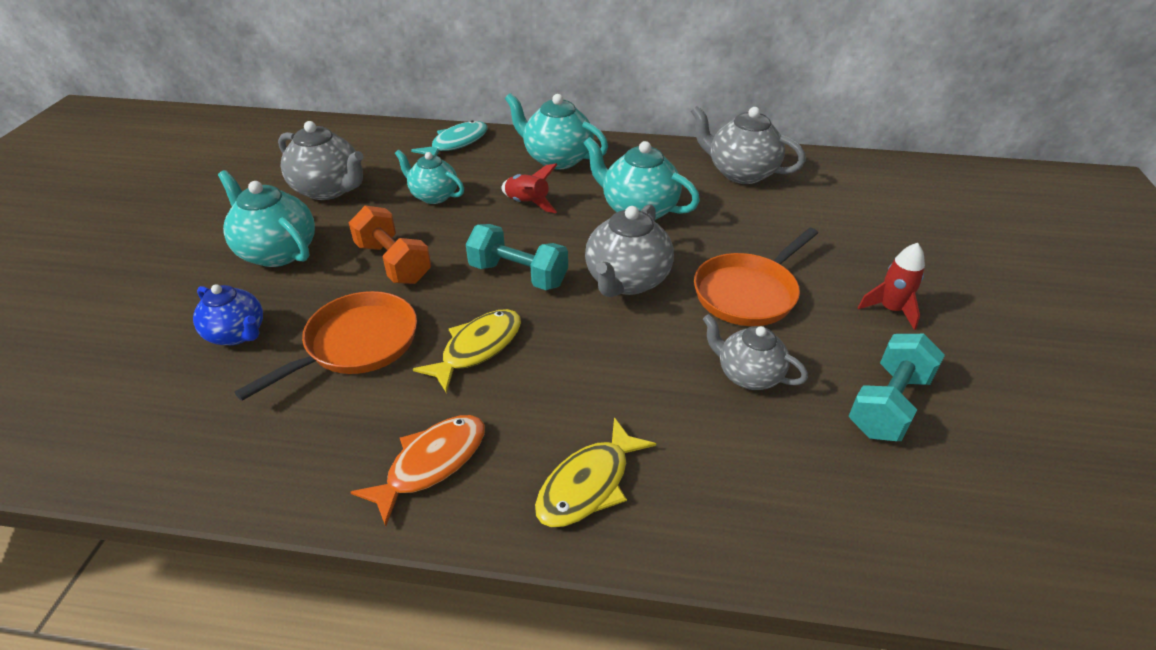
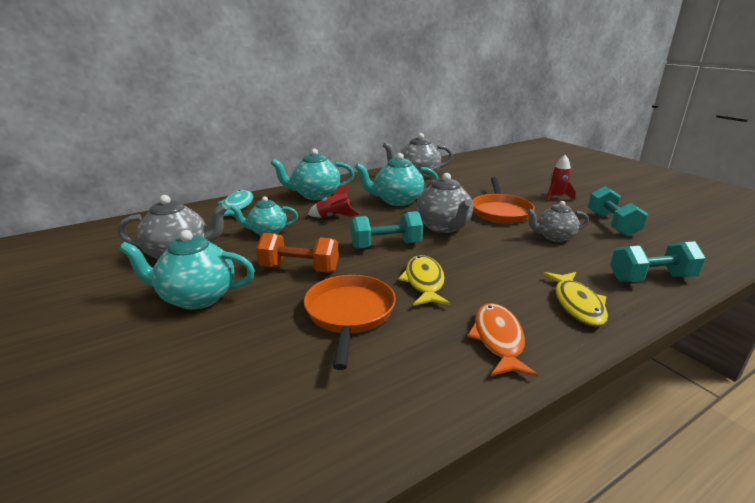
camera: 40 degrees left, 15 degrees down
(237, 334) = (249, 351): blue teapot -> none
(762, 519) = (651, 278): none -> turquoise dumbbell

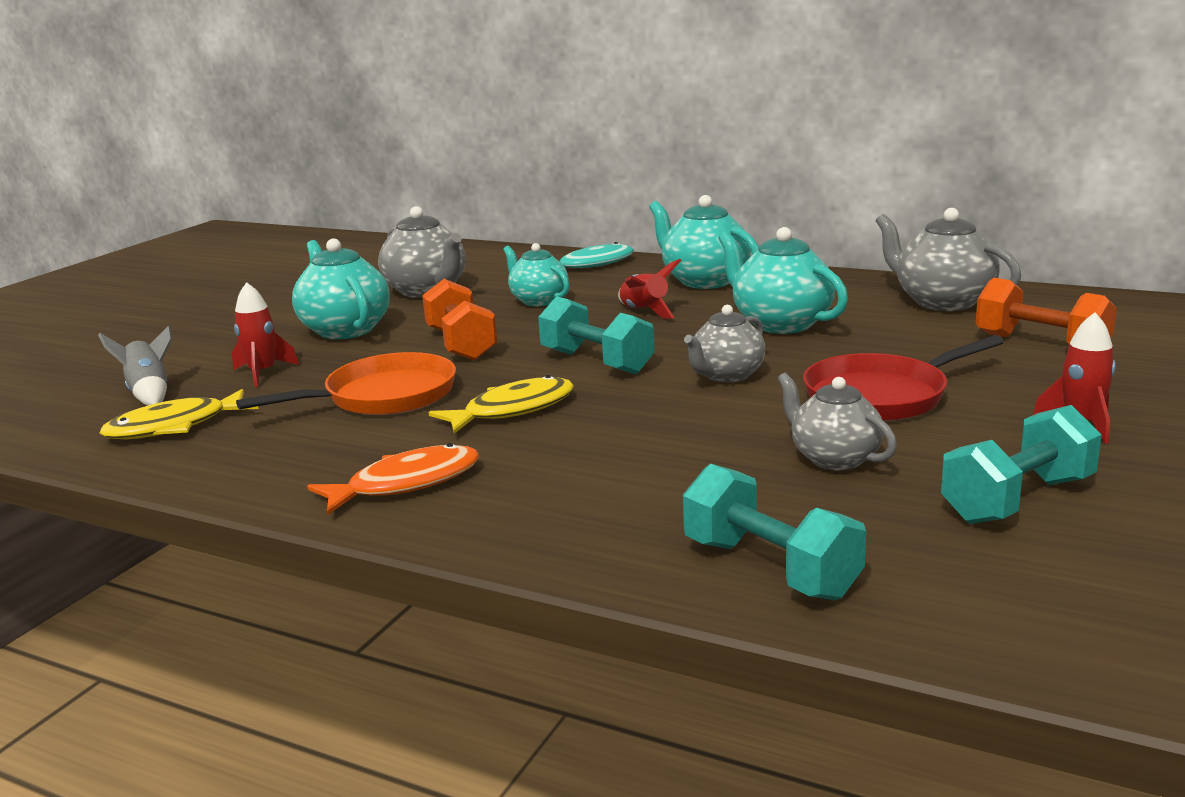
camera: 60 degrees right, 5 degrees down
(178, 423) = (149, 393): none -> grey rocket
(229, 351) = (263, 373): none -> red rocket
(443, 227) = (726, 376): grey teapot -> grey teapot, size x0.66
(481, 179) = (1041, 344): none -> orange dumbbell
(500, 211) = (882, 396): orange pan -> red pan
(577, 304) = (571, 517): yellow fish -> yellow fish (174, 426)

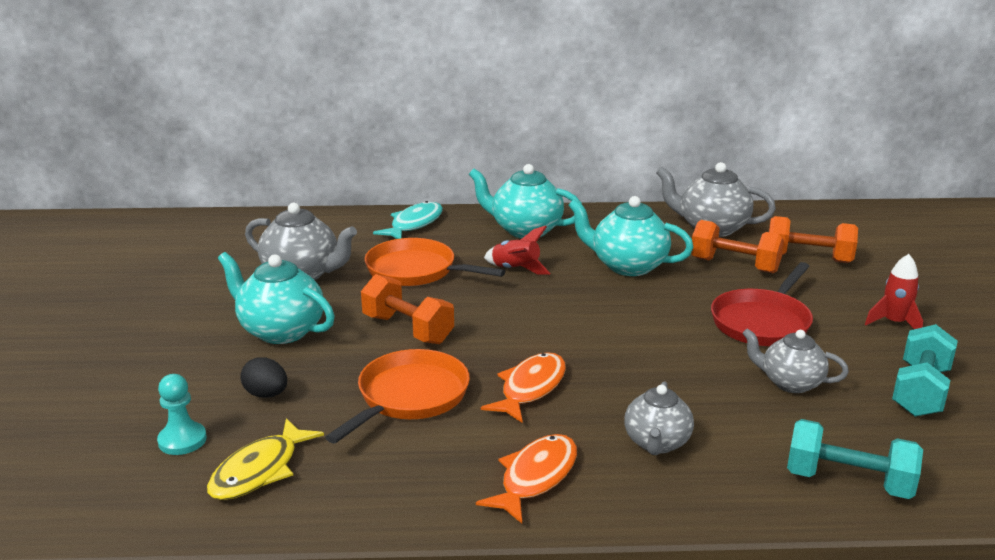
camera: 30 degrees left, 5 degrees up
(149, 393) = (182, 440): grey rocket -> turquoise pawn
(263, 373) = (266, 394): red rocket -> black egg
(513, 410) = (530, 388): yellow fish -> orange fish
(538, 301) = (416, 271): turquoise teapot -> orange pan
(596, 362) = (538, 328): turquoise dumbbell -> none
(726, 376) = (645, 323): grey teapot -> grey teapot (656, 443)
(922, 339) = (734, 265): none -> orange dumbbell

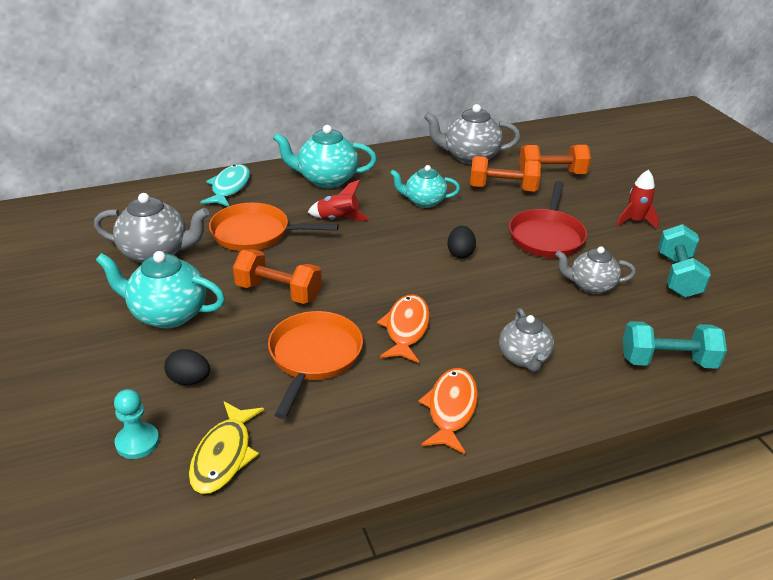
camera: 20 degrees left, 10 degrees up
(627, 266) = (424, 201): turquoise teapot -> turquoise teapot, size x0.66
(641, 324) = (460, 253): none -> black egg

